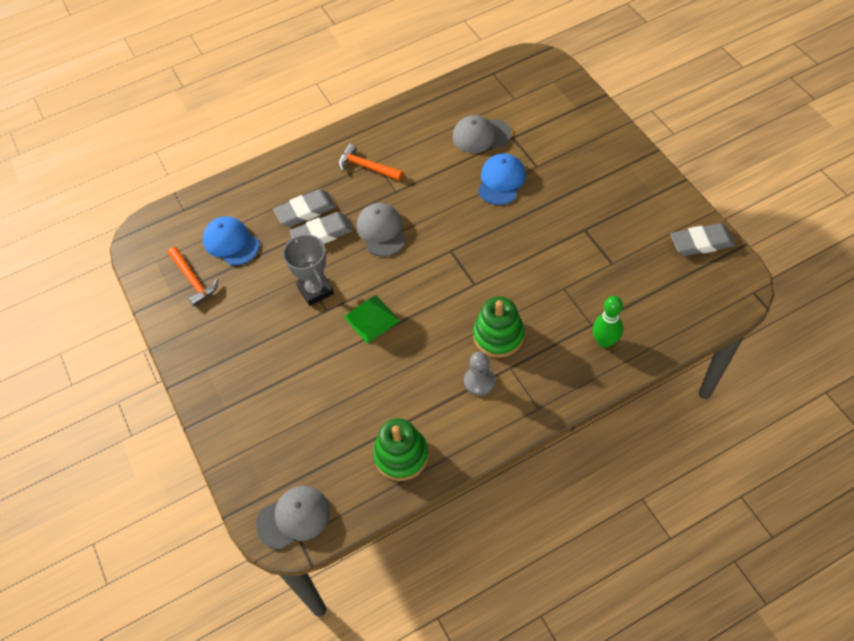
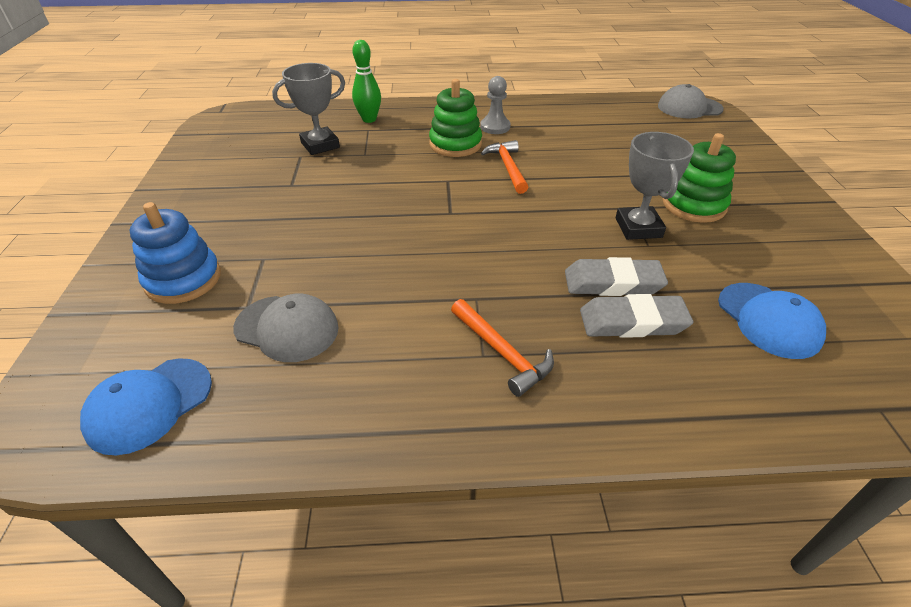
camera: 160 degrees left, 15 degrees down
(193, 280) = (828, 291): orange hammer -> orange hammer (508, 167)
(371, 318) = (577, 187): green pyramid -> none
(381, 231) = (524, 258): grey cap -> none
(401, 455) = (587, 112): green stacking toy -> green stacking toy (693, 205)
(501, 181) = (324, 258): blue cap -> blue cap (149, 405)
(564, 136) = (183, 279): none -> blue stacking toy
(610, 283) = (320, 145): none -> grey trophy
(701, 243) = (206, 145): grey eraser -> none

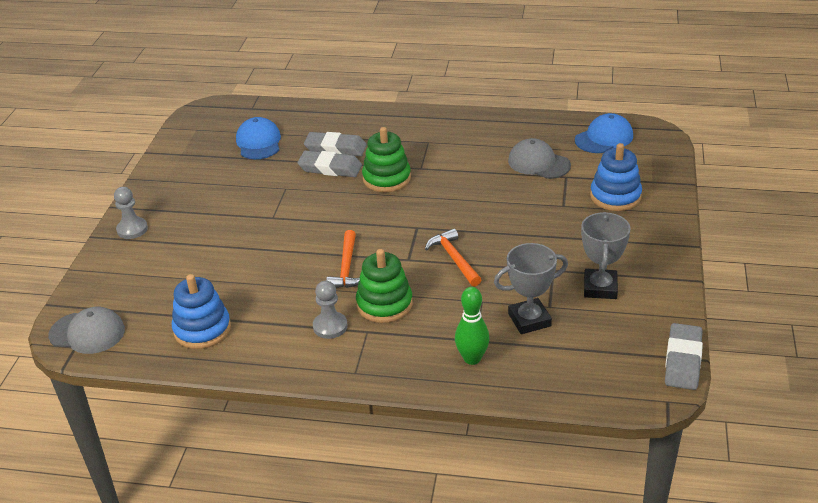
camera: 165 degrees left, 5 degrees down
(193, 132) = (683, 360): none -> grey eraser
(502, 353) = (417, 142): orange hammer -> orange hammer (454, 258)
(600, 117) = (202, 329): none -> blue stacking toy
(638, 228) = (281, 200): grey trophy -> grey trophy (600, 288)
(693, 205) = (221, 214): green stacking toy -> green stacking toy (386, 178)
(770, 180) = (132, 229): none -> grey pawn

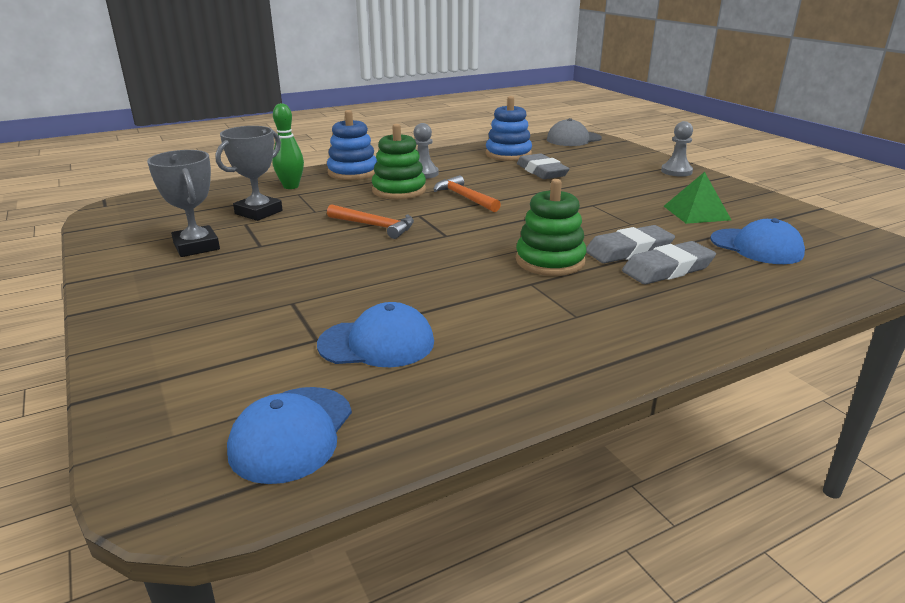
camera: 140 degrees right, 10 degrees down
(226, 180) = (696, 213): none -> green pyramid
(538, 163) = (377, 343): grey cap -> blue cap
(615, 196) = (218, 336): blue stacking toy -> blue stacking toy (353, 172)
(683, 360) = (90, 226): grey eraser -> grey eraser (541, 171)

